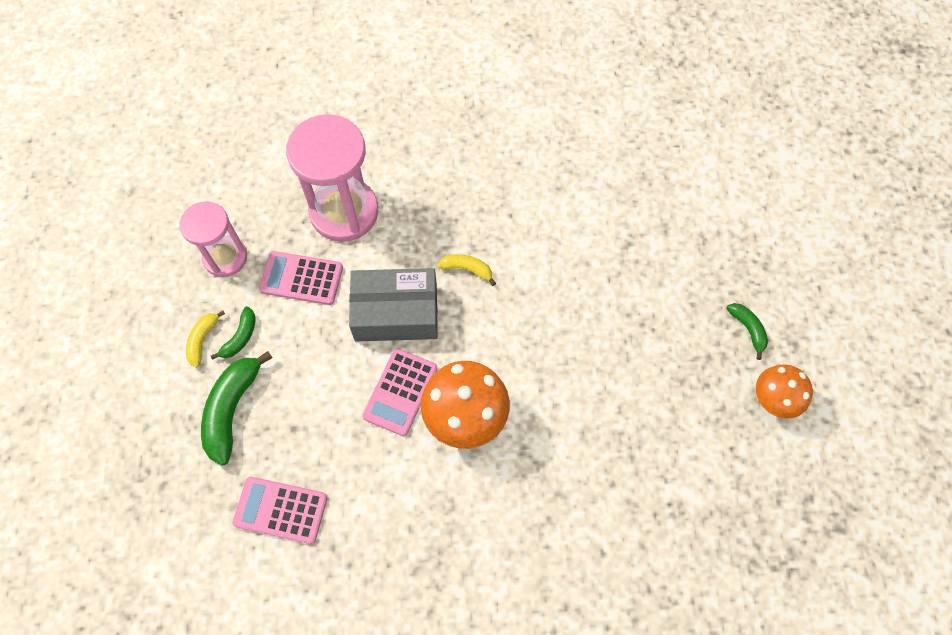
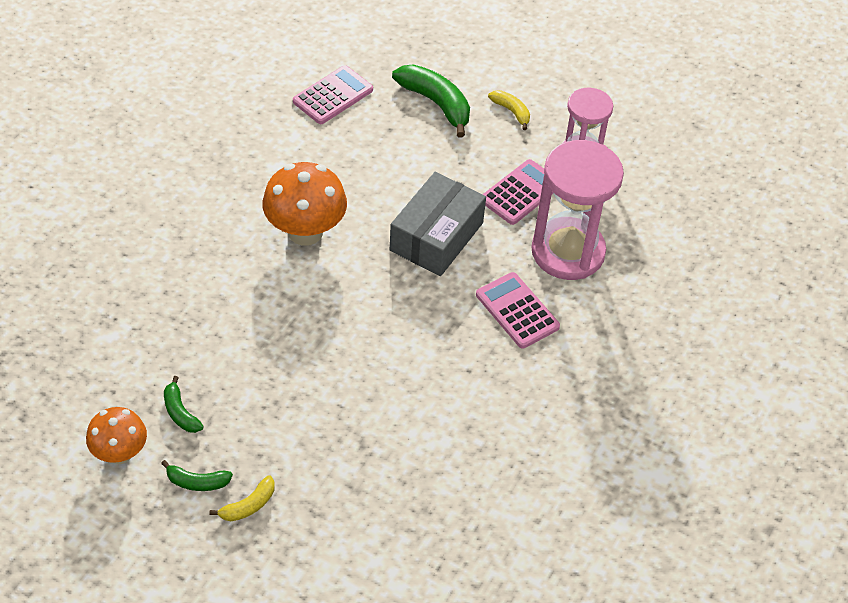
camera: 120 degrees right, 15 degrees down
(240, 337) = (495, 133): green banana -> green banana (180, 412)
(400, 392) = (363, 204): pink calculator -> pink calculator (517, 311)
(467, 269) = (438, 306): yellow banana -> yellow banana (248, 505)

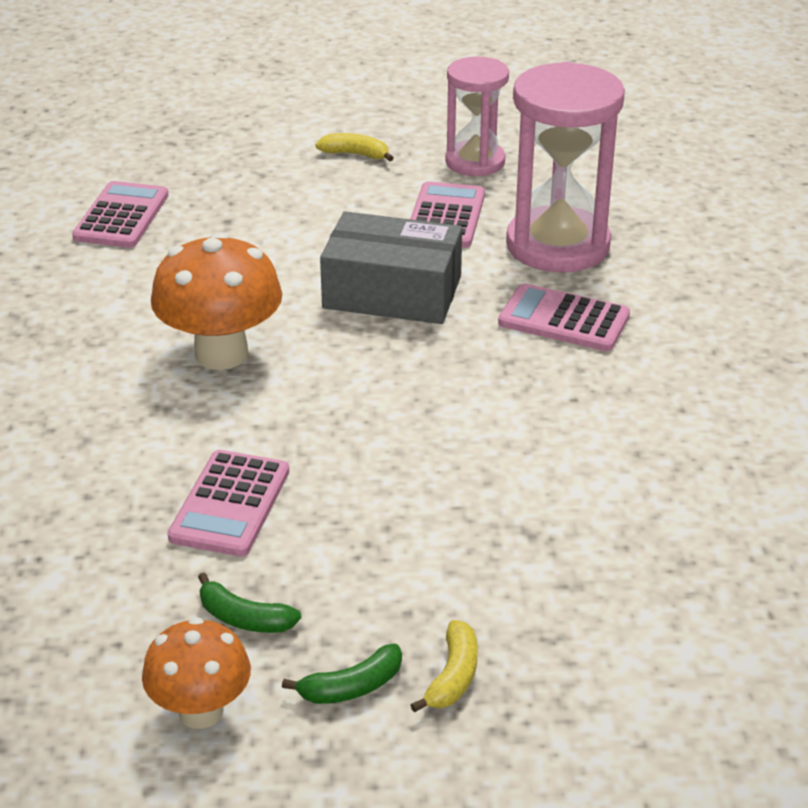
camera: 30 degrees left, 15 degrees down
(229, 338) = (230, 504): none -> pink calculator
(436, 103) = (259, 178): green banana -> none
(436, 236) = (392, 292): grey box -> grey box turned 75 degrees counterclockwise

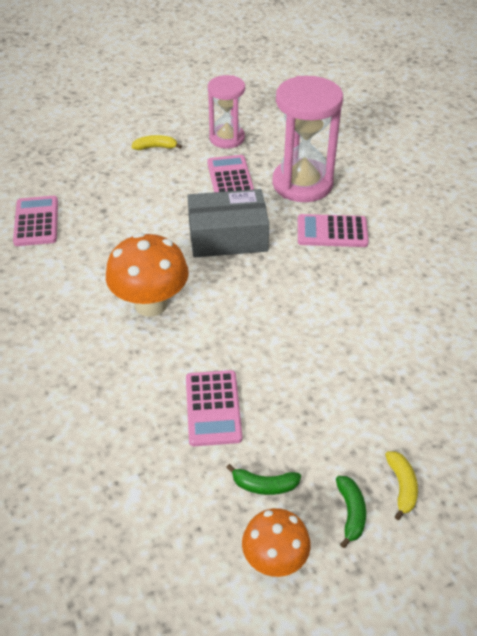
camera: 20 degrees left, 10 degrees up
(351, 687) = (351, 513): green banana -> green banana turned 45 degrees counterclockwise

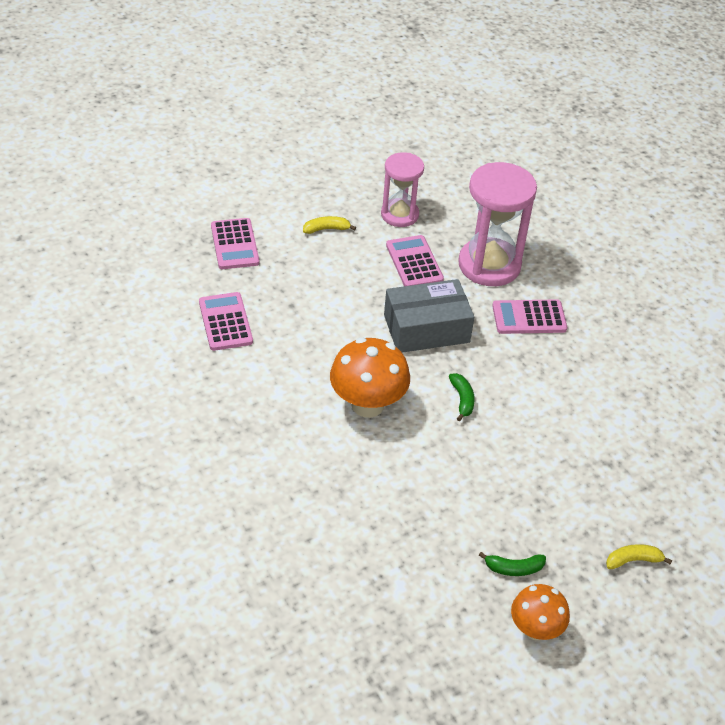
camera: 10 degrees left, 0 degrees up
(213, 408) = (452, 503): pink calculator -> pink calculator (235, 244)
(351, 513) = (593, 586): green banana -> green banana (462, 399)
(401, 486) = (633, 560): yellow banana -> yellow banana turned 90 degrees counterclockwise

